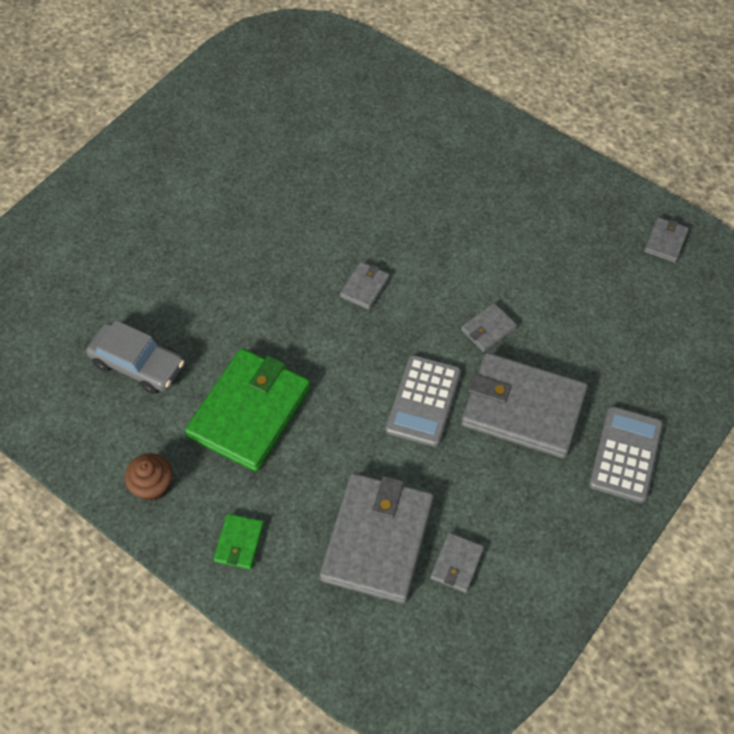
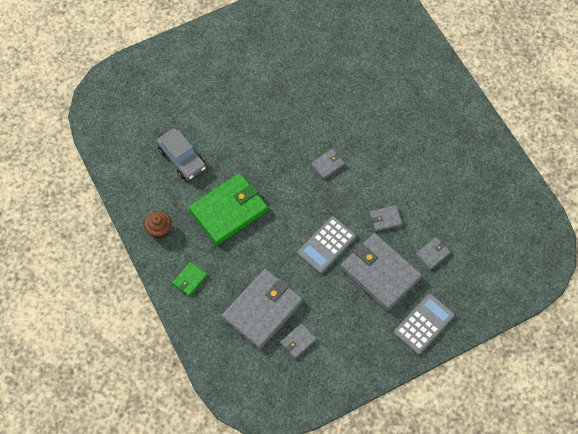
camera: 25 degrees right, 5 degrees up
(665, 241) = (521, 209): grey wallet -> grey wallet (432, 254)

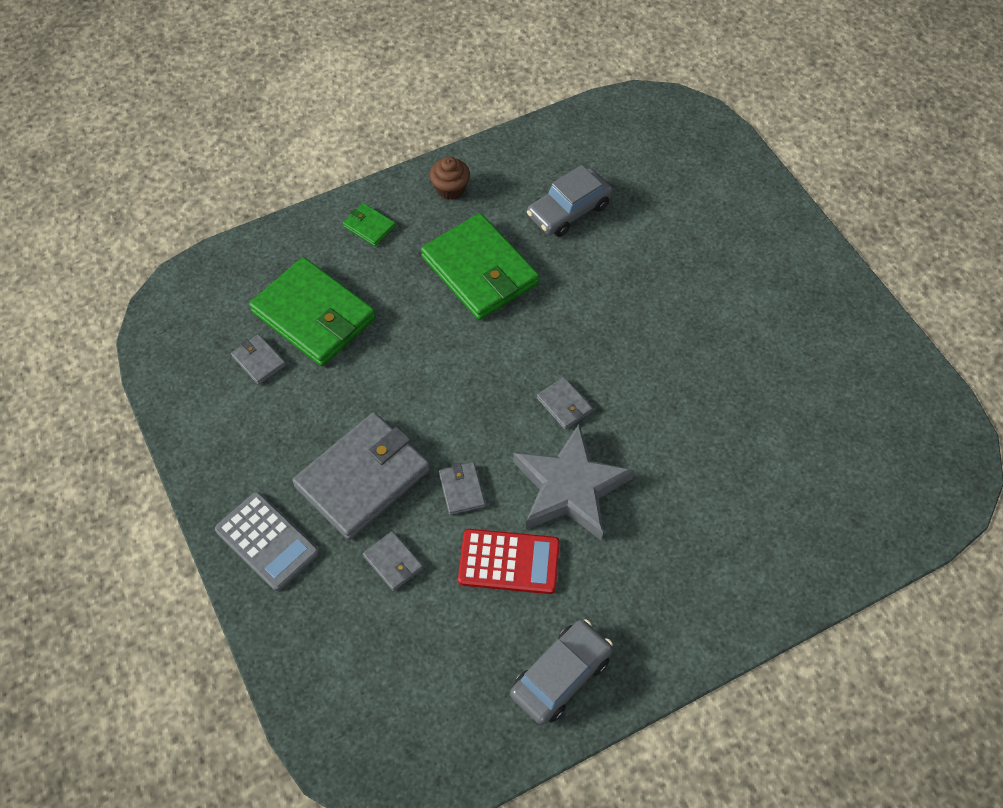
camera: 90 degrees right, 5 degrees down
(262, 310) = (314, 315): grey wallet -> green wallet
(326, 245) = (416, 401): grey calculator -> none
(382, 163) = (569, 488): none -> grey star
(428, 194) = (509, 562): none -> red calculator
(490, 170) = (561, 675): none -> grey car

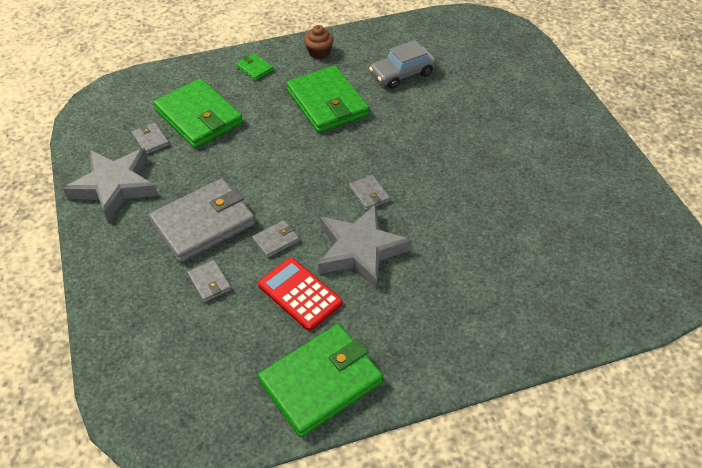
camera: 10 degrees right, 10 degrees down
(231, 439) = (115, 186): none -> grey star
(267, 541) = (119, 255): grey calculator -> none
(461, 490) = (276, 240): grey wallet -> grey wallet turned 60 degrees clockwise
(509, 562) = (299, 294): red calculator -> red calculator turned 150 degrees counterclockwise
(561, 675) = (320, 382): grey car -> green wallet

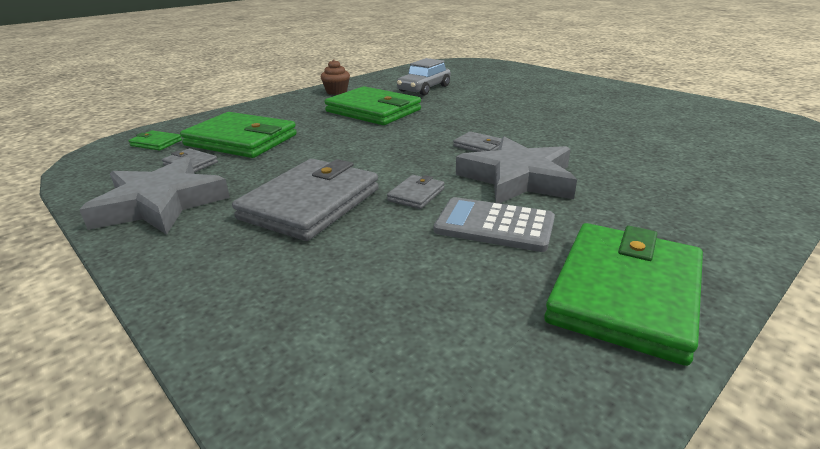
camera: 25 degrees left, 20 degrees down
(209, 282) = (366, 248): grey wallet -> none
(254, 68) = (280, 107): green wallet -> green wallet (156, 143)
(299, 294) = (494, 225): red calculator -> grey calculator

